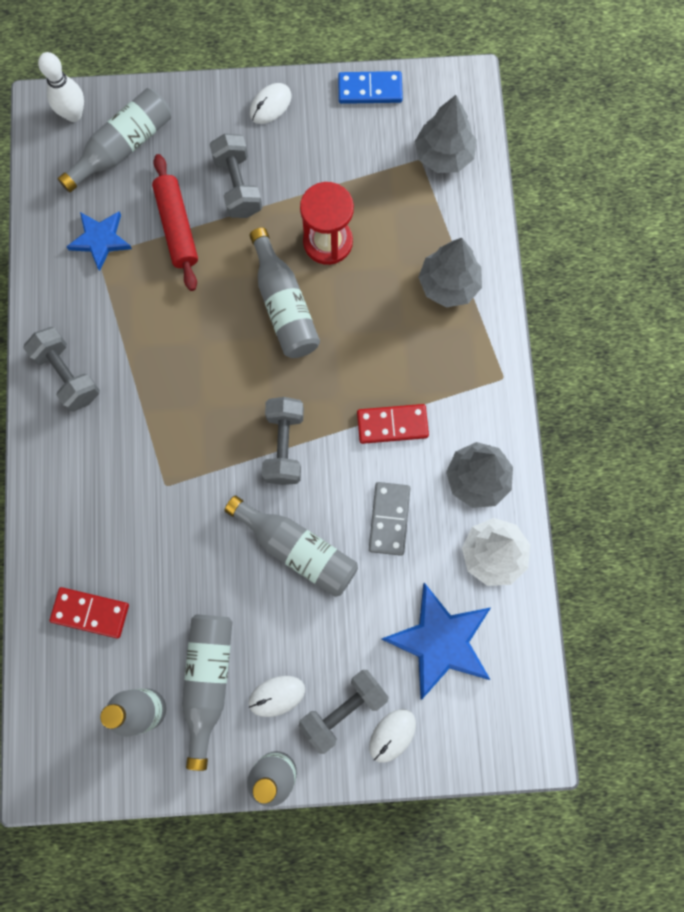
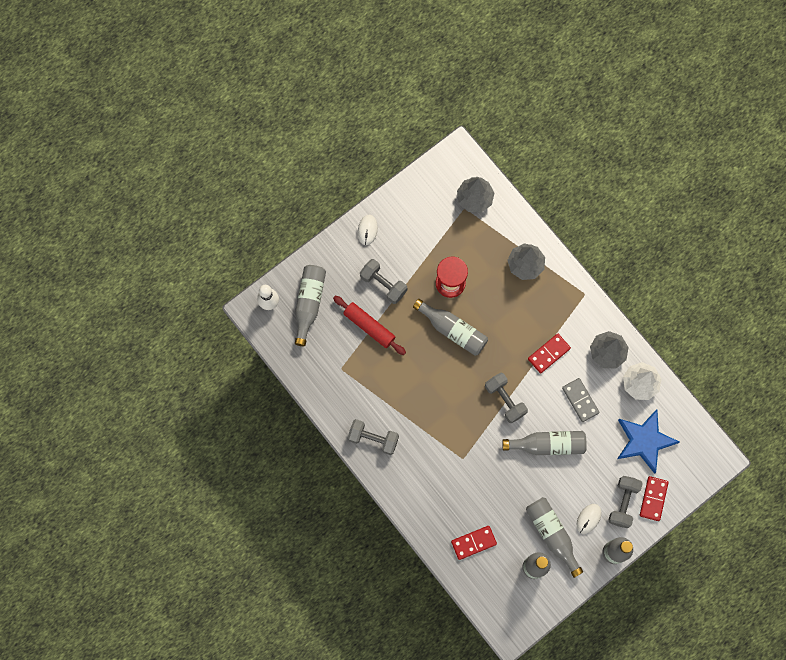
camera: 35 degrees left, 0 degrees up
(100, 240) = (336, 359): blue star -> none
(370, 89) = (412, 187): blue domino -> none
(392, 735) = (653, 499): white mouse -> red domino

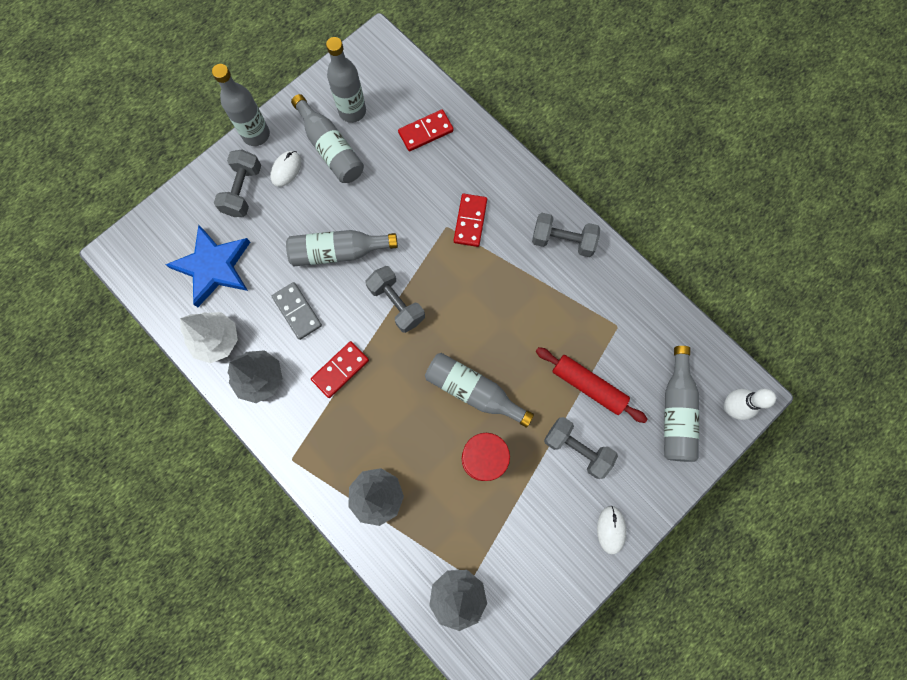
camera: 175 degrees right, 0 degrees up
(653, 499) = (205, 198): red domino -> red domino (470, 221)

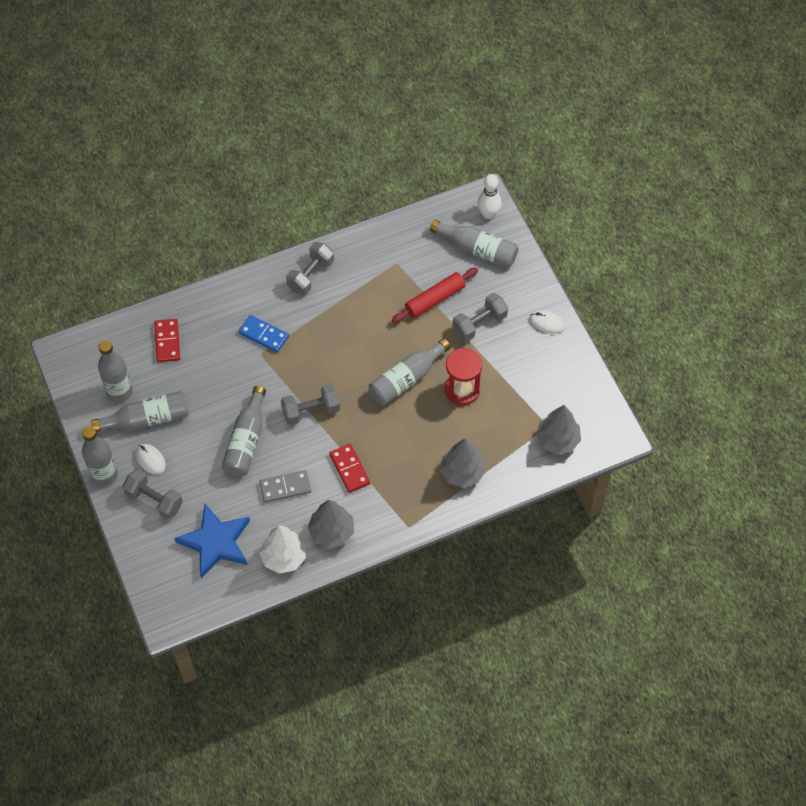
camera: 70 degrees left, 15 degrees down
(470, 221) = (264, 335): red domino -> blue domino

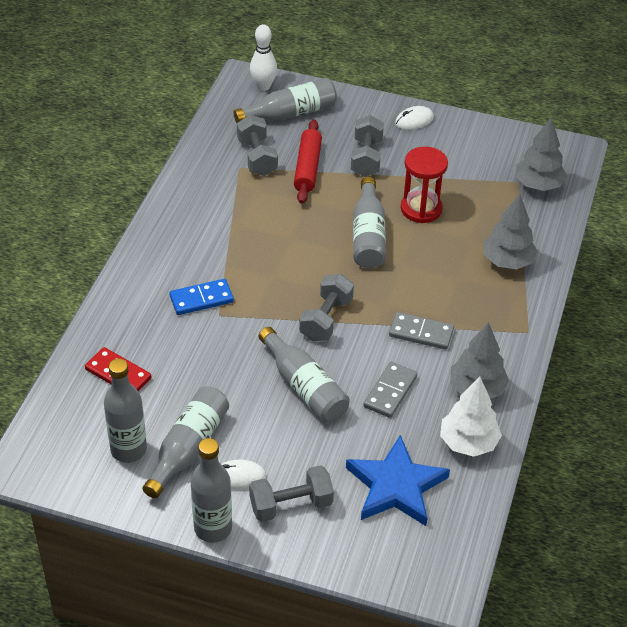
camera: 50 degrees left, 15 degrees down
(311, 275) = (179, 227): grey dumbbell -> grey dumbbell (257, 157)
(349, 469) = (421, 333): red domino -> grey domino

